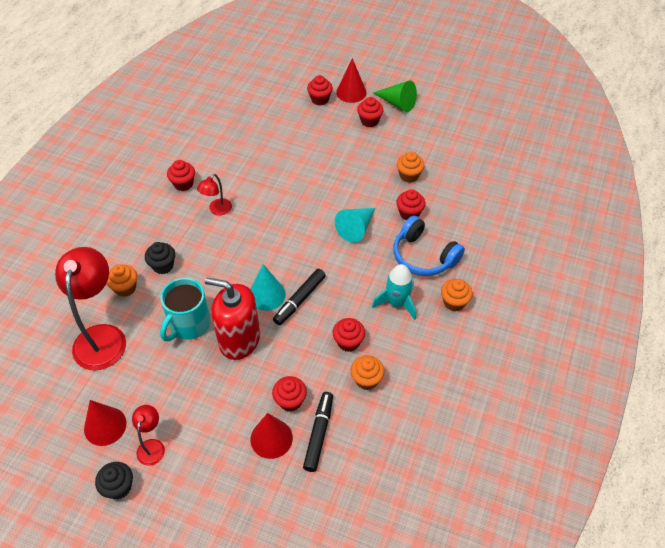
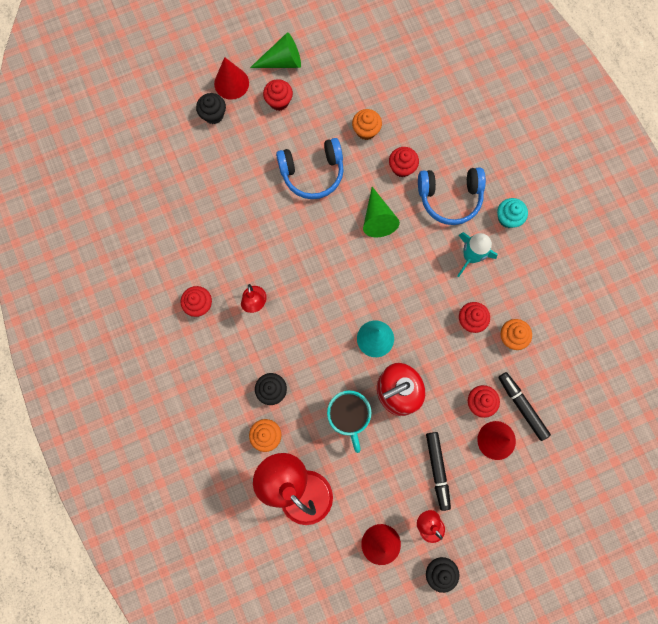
camera: 45 degrees left, 25 degrees up
(300, 300) = (403, 319): black marker -> black marker (437, 469)
(320, 99) = (213, 115): red cupcake -> black cupcake
(344, 171) = (312, 173): none -> blue headphones
(356, 228) = (377, 218): turquoise cone -> green cone
(454, 302) = (508, 218): orange cupcake -> turquoise cupcake

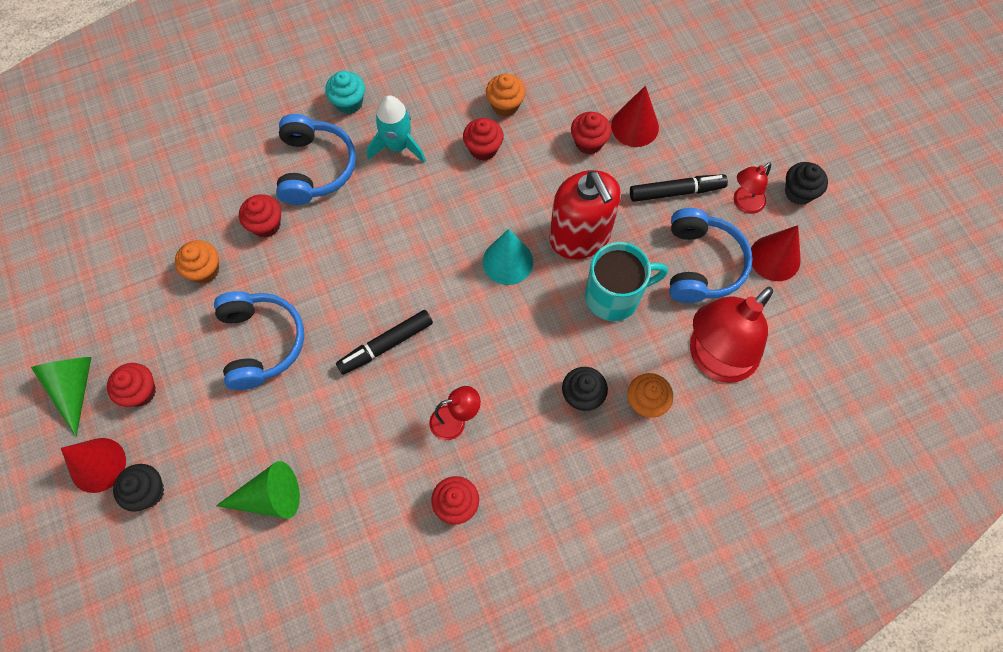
camera: 90 degrees left, 10 degrees down
(374, 485) = (701, 264): none -> blue headphones
(377, 218) = (338, 256): green cone -> green cone (269, 497)
(522, 407) = (592, 97): black marker -> black marker (386, 345)

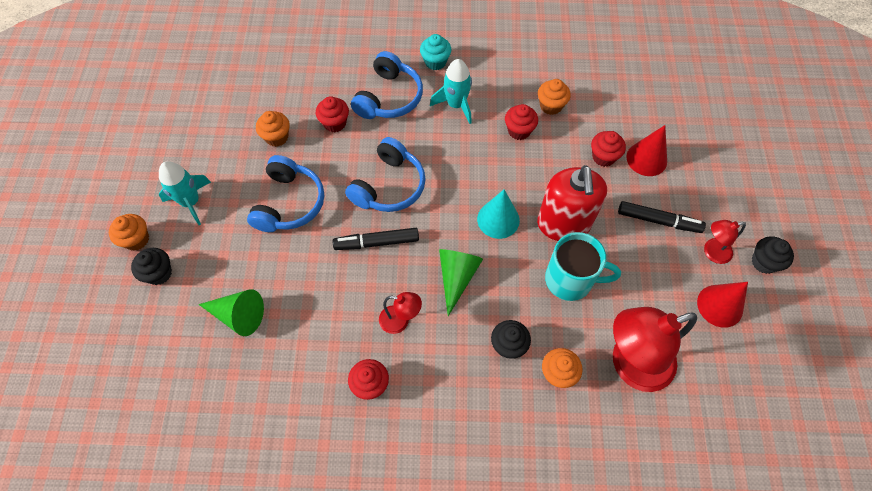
camera: 25 degrees right, 5 degrees down
(74, 388) = (149, 180): green cone -> green cone (457, 277)
(98, 465) = (136, 239): red cone -> orange cupcake
(140, 392) = (191, 202): red cupcake -> turquoise rocket
(701, 264) = (654, 285): blue headphones -> blue headphones (389, 186)

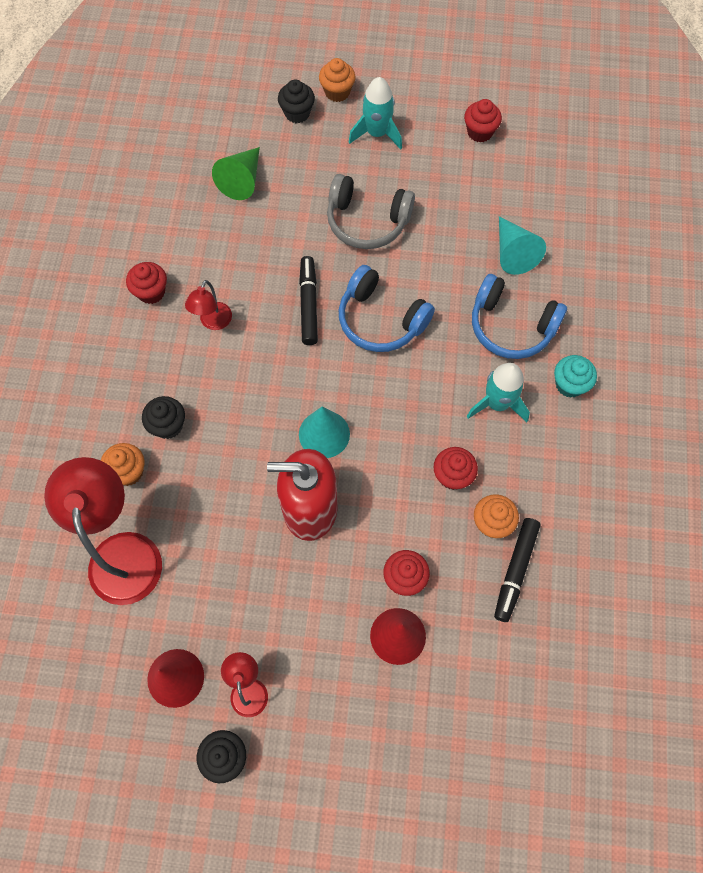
camera: 95 degrees right, 5 degrees up
(277, 137) = (456, 208): orange cupcake -> none
(289, 203) = (367, 221): blue headphones -> grey headphones
(321, 97) = (513, 252): none -> turquoise cone
(334, 123) = (473, 266): red cupcake -> red cupcake (479, 132)
(457, 277) = (255, 381): green cone -> none
(570, 280) = (235, 504): turquoise mug -> none
(658, 220) = (302, 628): black marker -> black marker (515, 570)

